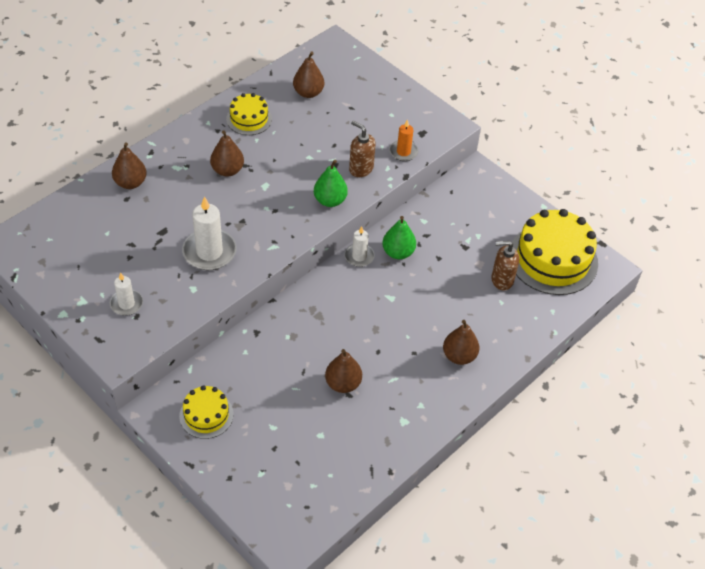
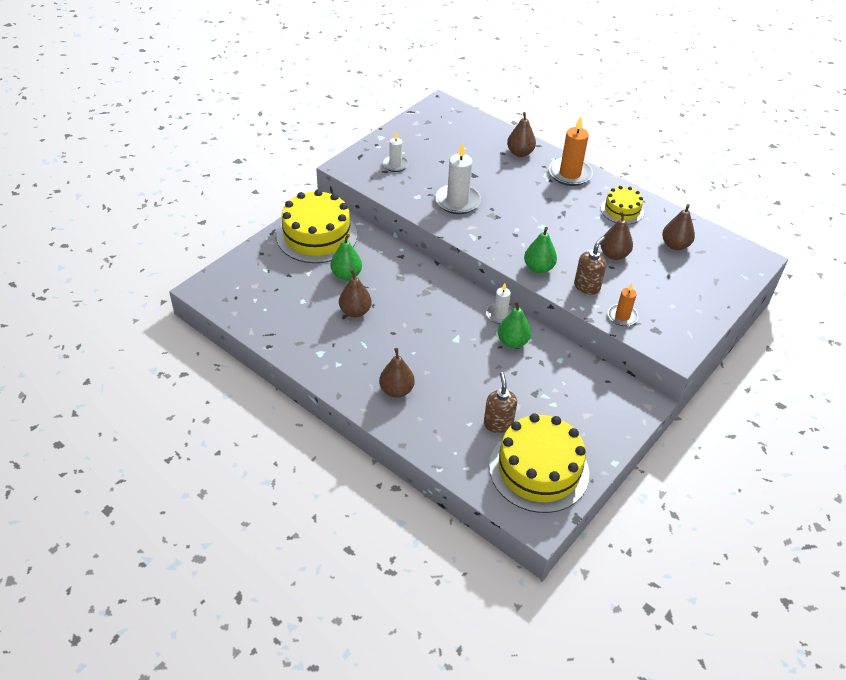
camera: 85 degrees right, 5 degrees down
(179, 147) = (570, 174): none -> orange candle
(206, 415) = (317, 236): yellow cake -> yellow cake, size x1.88
(227, 170) = (553, 203): brown pear -> brown pear (614, 255)
(281, 388) = (346, 275): none -> green pear

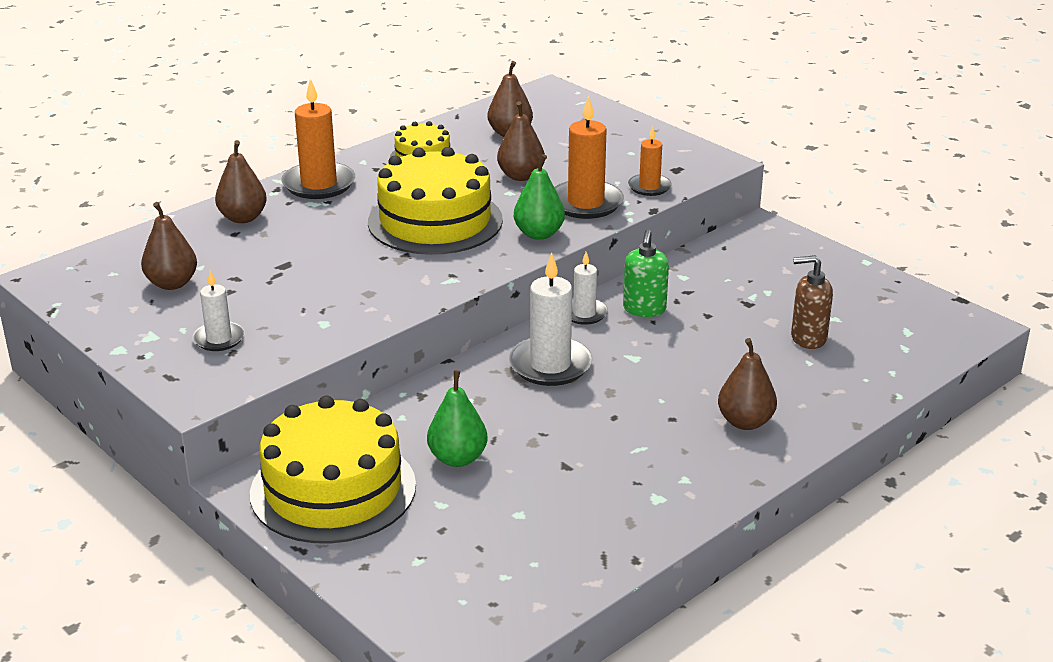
camera: 80 degrees left, 15 degrees down
(355, 311) = (557, 453): brown pear -> brown pear (172, 283)
(457, 201) = (352, 285): white candle -> white candle (550, 365)
(512, 342) = (644, 309): green pear -> green soap dispenser
(539, 469) = (886, 316): yellow cake -> yellow cake (435, 221)
(587, 286) = (585, 203): brown soap dispenser -> orange candle

